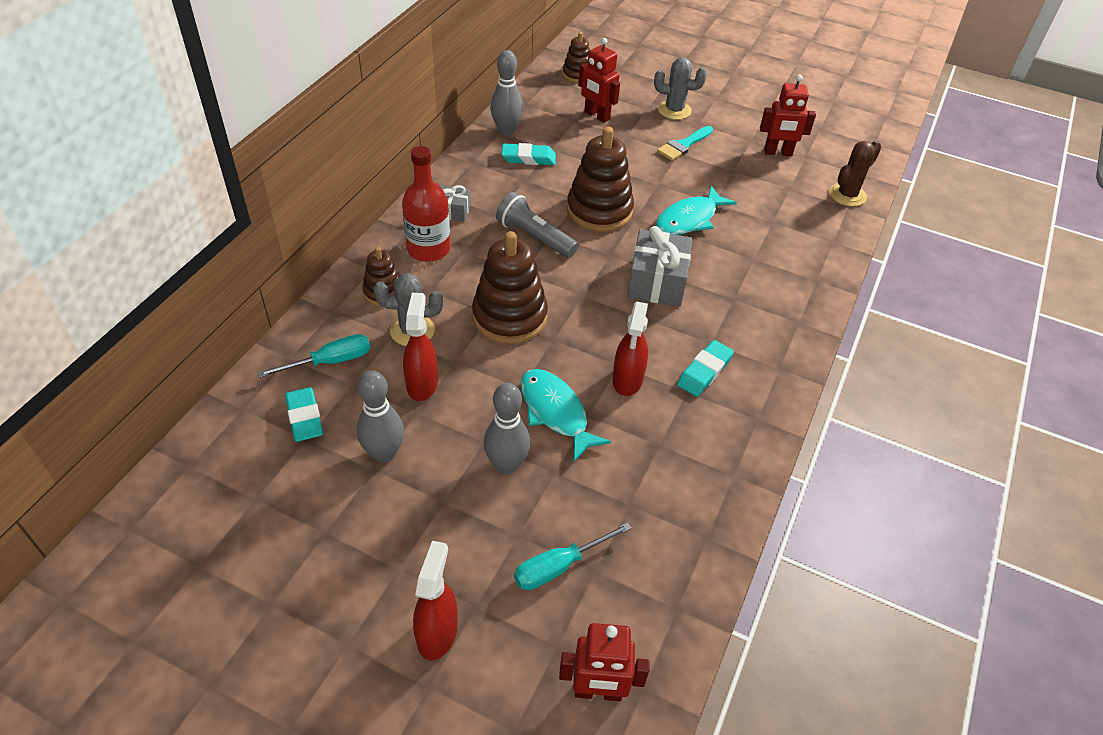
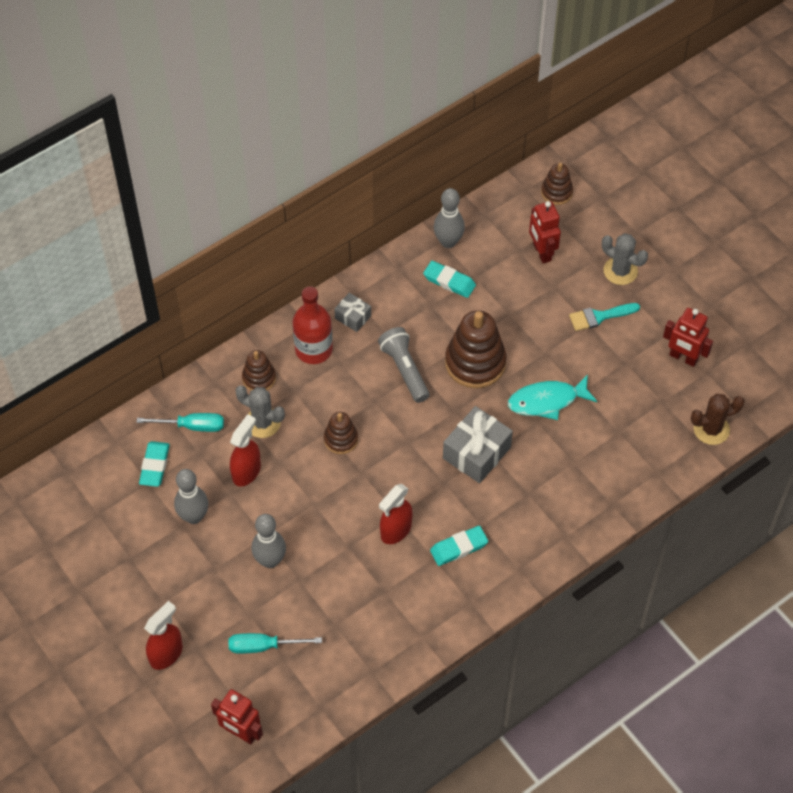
camera: 30 degrees right, 10 degrees up
(509, 317) = (341, 439): brown stacking toy -> brown stacking toy, size x0.55
(555, 412) = (327, 534): turquoise fish -> none

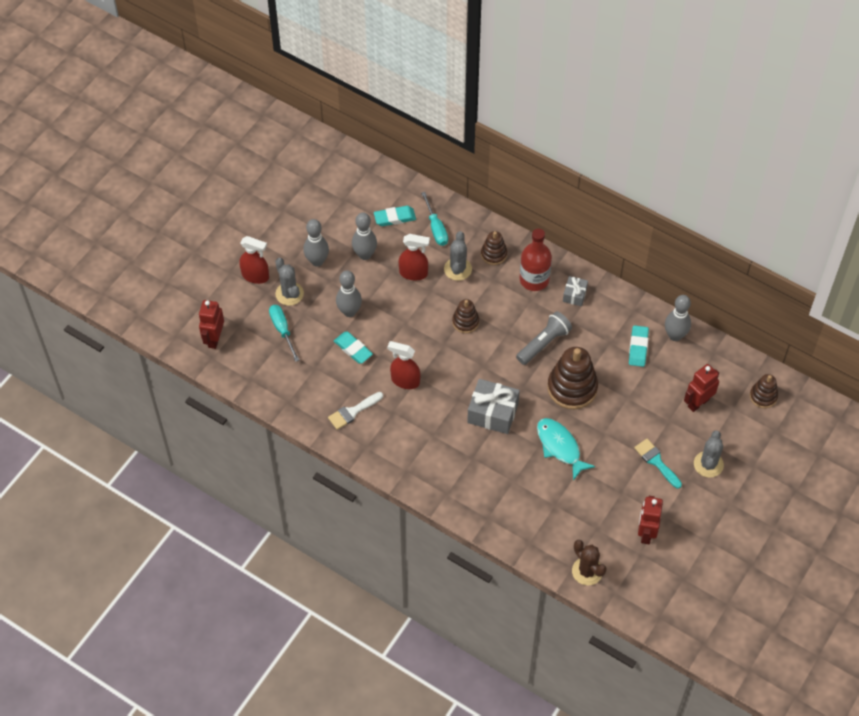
camera: 70 degrees right, 0 degrees up
(178, 574) = (317, 261): none -> grey bowling pin
(212, 621) = (289, 294): none -> grey cactus
(416, 602) = (353, 412): none -> white brush
(459, 547) = (407, 425): turquoise eraser -> turquoise eraser (353, 349)

